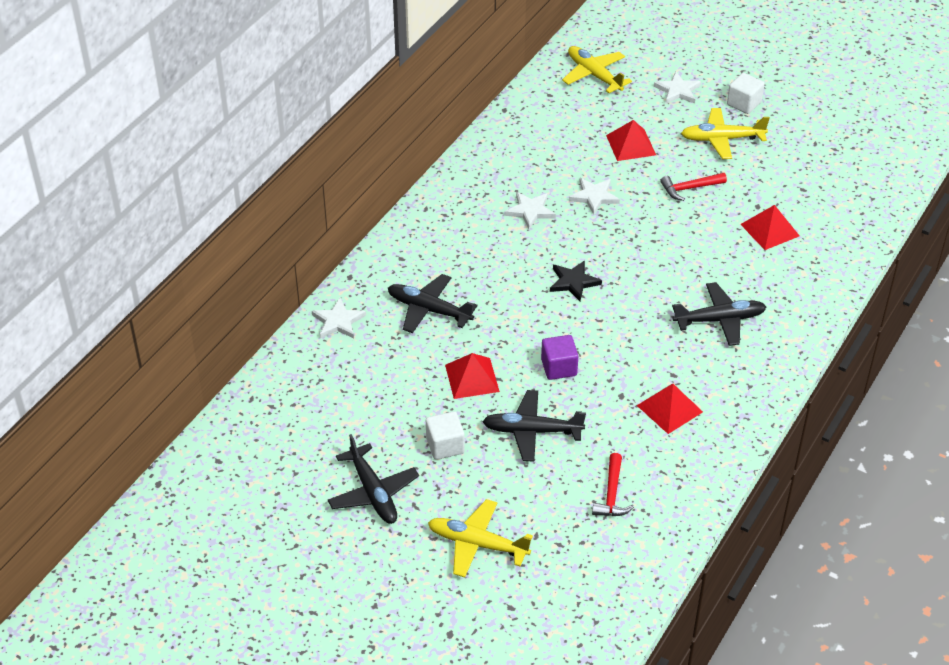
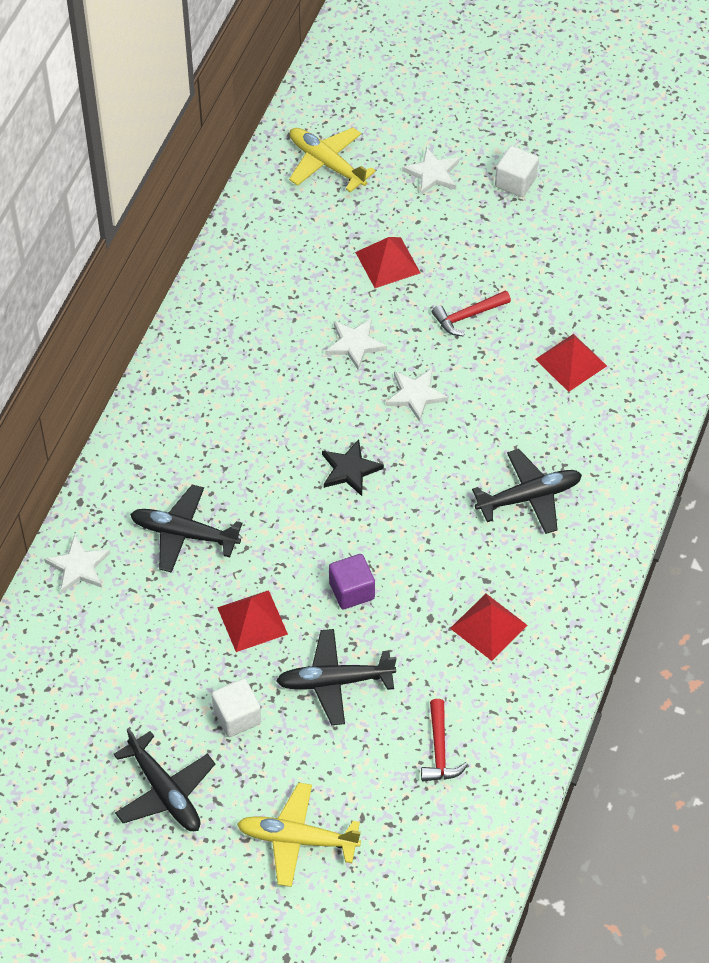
camera: 10 degrees left, 10 degrees up
(530, 211) = (281, 376): white star -> white star (415, 395)
(722, 139) = (497, 238): yellow plane -> none

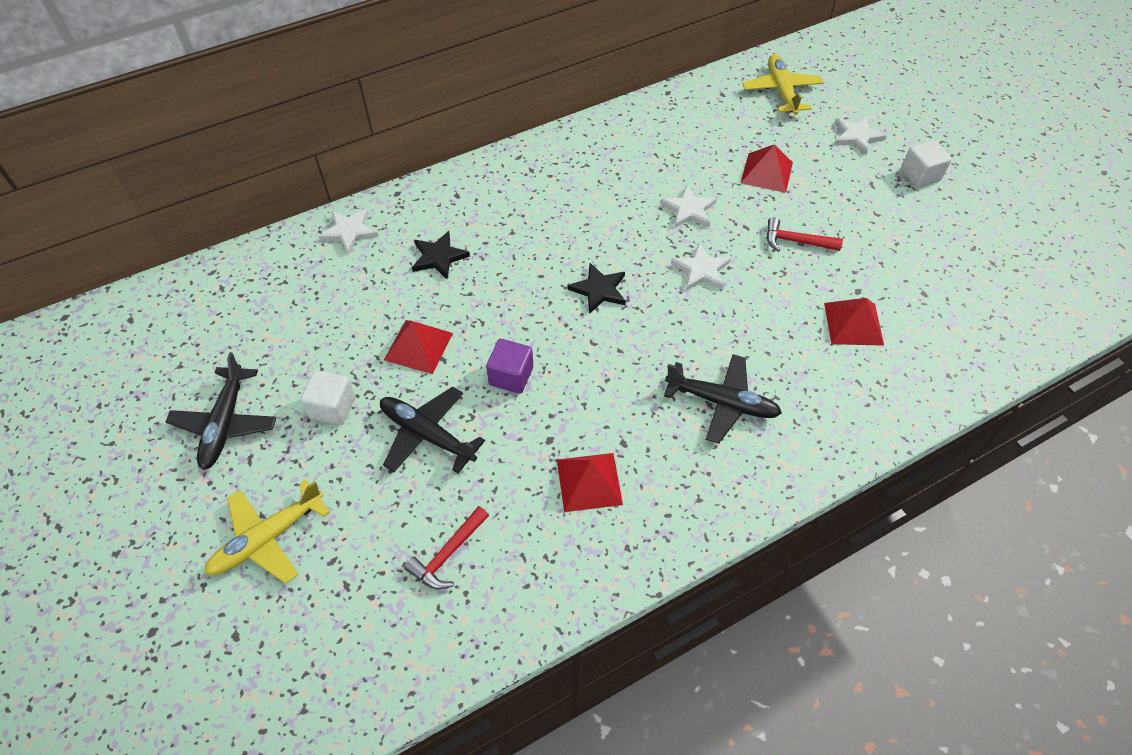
camera: 40 degrees right, 0 degrees up
(185, 534) = (439, 257): black plane -> black star
(298, 839) = (268, 538): yellow plane -> yellow plane turned 90 degrees counterclockwise

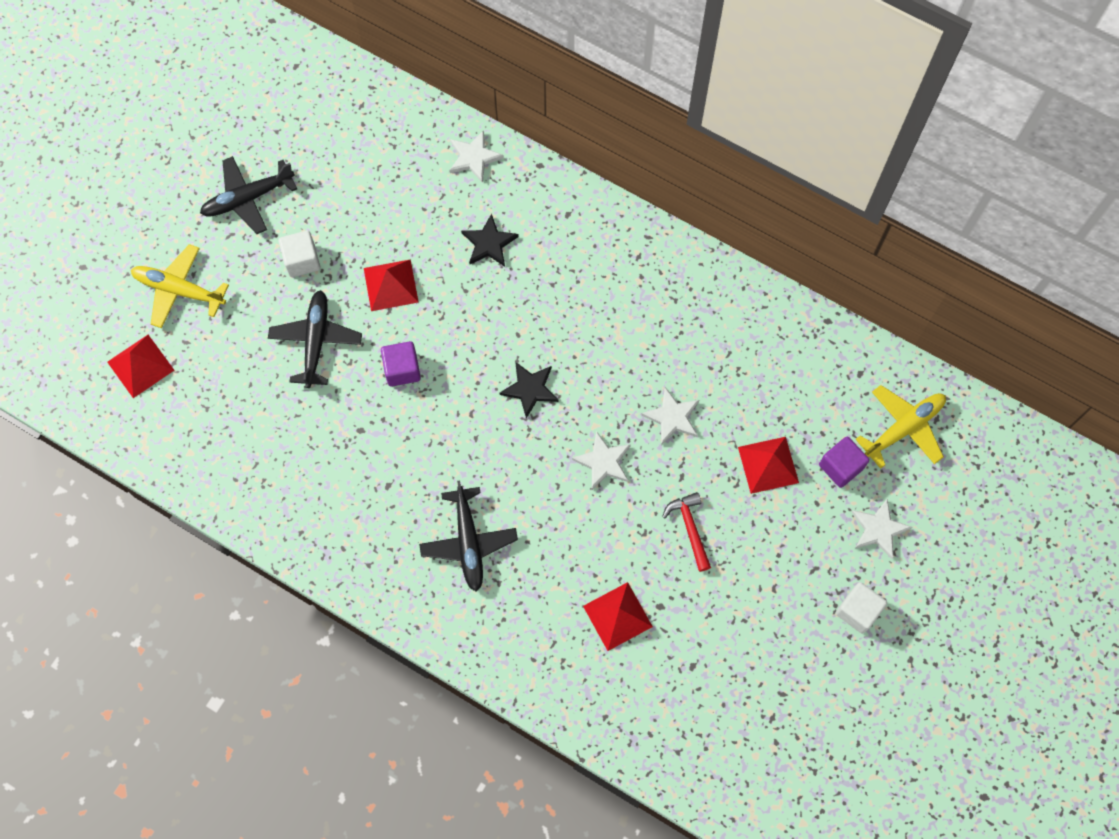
camera: 60 degrees right, 15 degrees up
(448, 554) = (230, 414): red hammer -> none
(589, 481) = (340, 478): red pyramid -> red pyramid (140, 366)
(793, 135) = (840, 467): none -> purple cube

